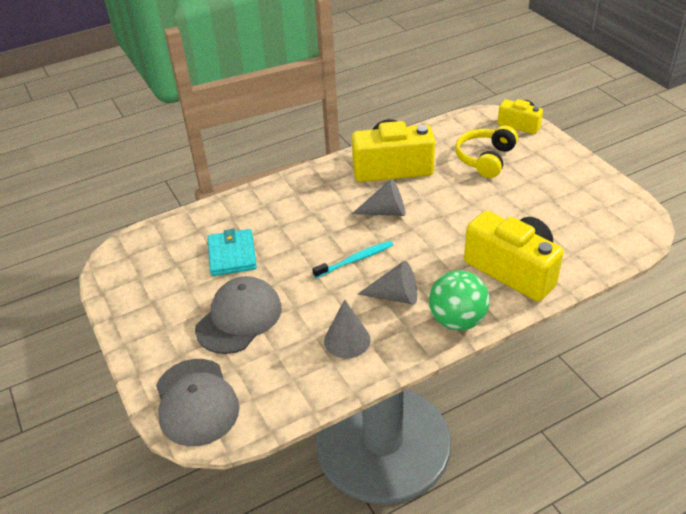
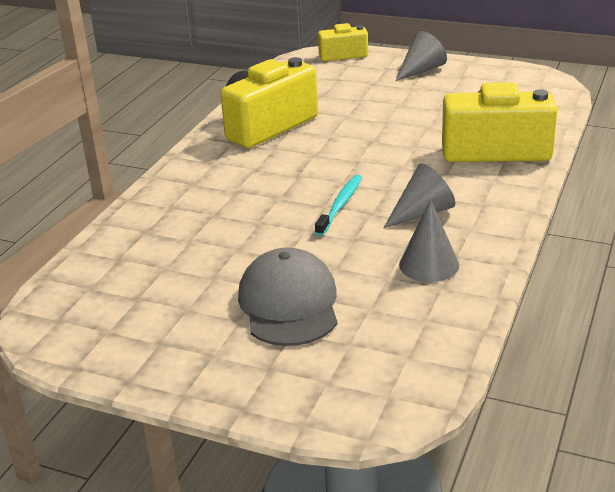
camera: 40 degrees left, 10 degrees down
(196, 402) = (352, 392): grey cap -> none
(232, 255) = (196, 260): turquoise wallet -> none
(385, 212) = (313, 159): grey cone -> grey cone (421, 70)
(457, 320) = (504, 203): green ball -> none
(485, 159) = (348, 88): yellow headphones -> none

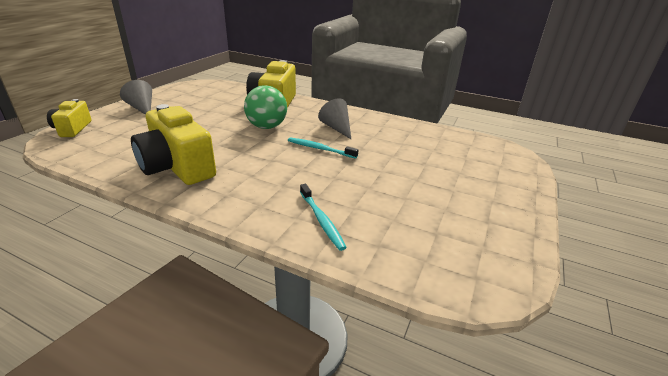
camera: 90 degrees left, 0 degrees up
(163, 221) = (321, 220): none -> turquoise toothbrush
(289, 304) = (433, 172): grey cap -> none
(400, 157) = (266, 127): none -> green ball
(429, 264) = (390, 132): grey cone -> none

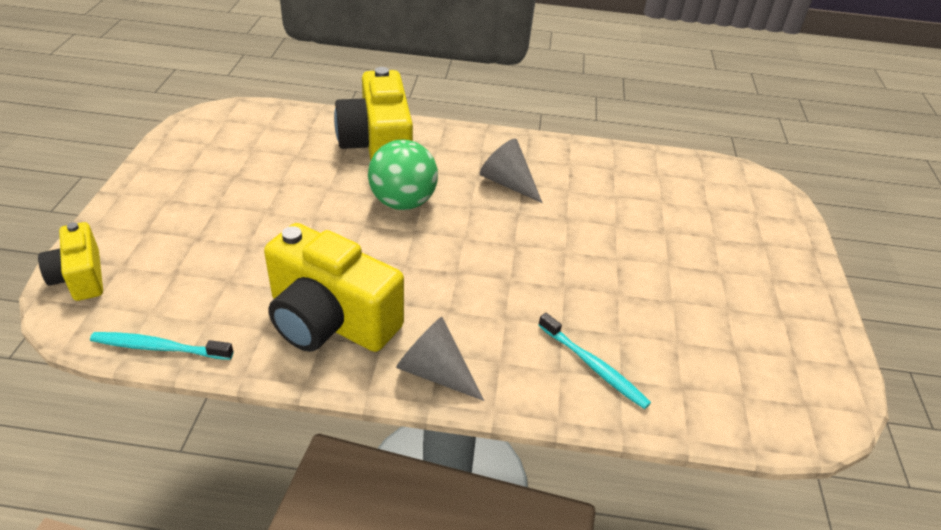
camera: 20 degrees left, 10 degrees up
(142, 108) = (161, 200): grey cone -> grey cone (435, 372)
(319, 149) = (510, 233): turquoise toothbrush -> turquoise toothbrush (158, 347)

